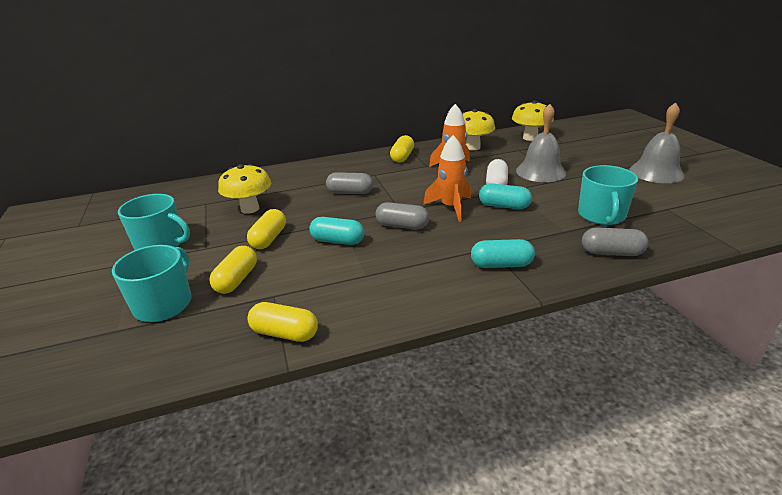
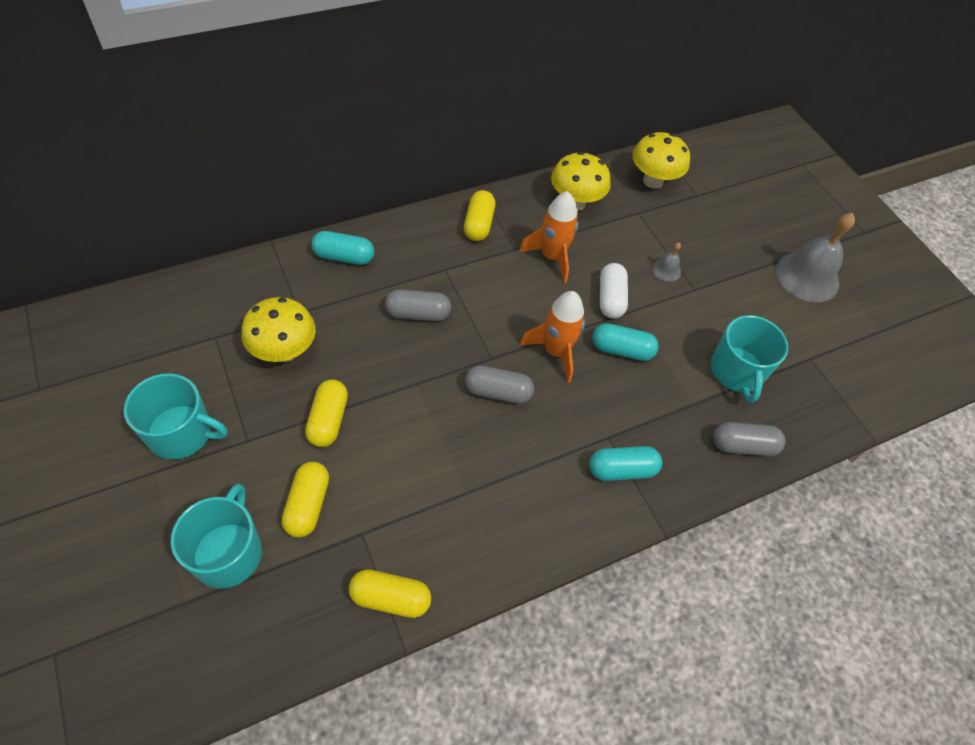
camera: 15 degrees left, 25 degrees up
(338, 241) = (420, 424): turquoise capsule -> turquoise capsule (344, 257)
(540, 171) = (666, 270): grey bell -> grey bell, size x0.45

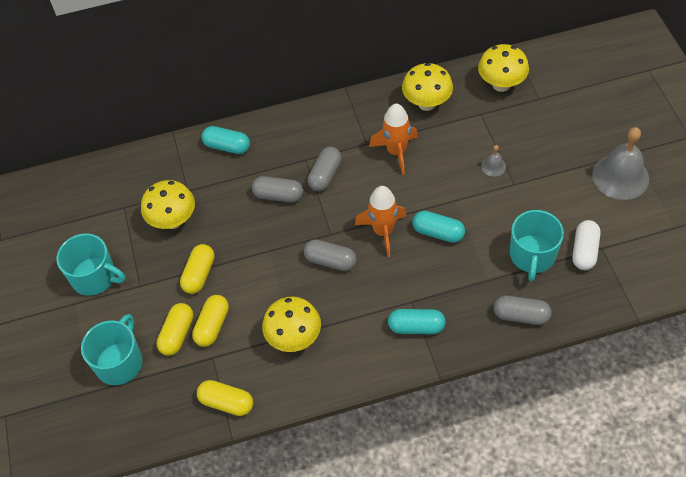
camera: 20 degrees right, 0 degrees up
(468, 497) = (294, 338): none -> yellow mushroom
(472, 287) = (325, 175): none -> grey capsule
(479, 224) = (340, 121): yellow capsule -> yellow capsule (212, 326)
(610, 298) = (438, 189): white capsule -> white capsule (584, 251)

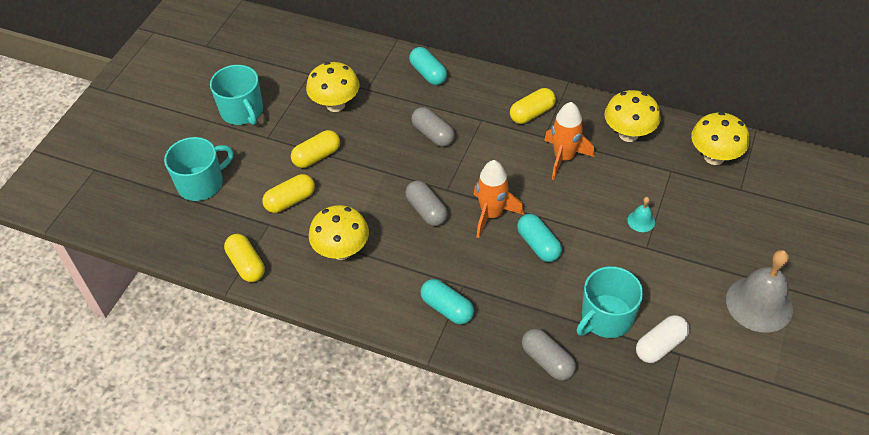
camera: 35 degrees right, 5 degrees down
(177, 334) = (260, 190): yellow capsule -> yellow capsule (532, 113)
(325, 175) = (485, 141): grey capsule -> none
(493, 166) = (641, 221): grey bell -> turquoise bell

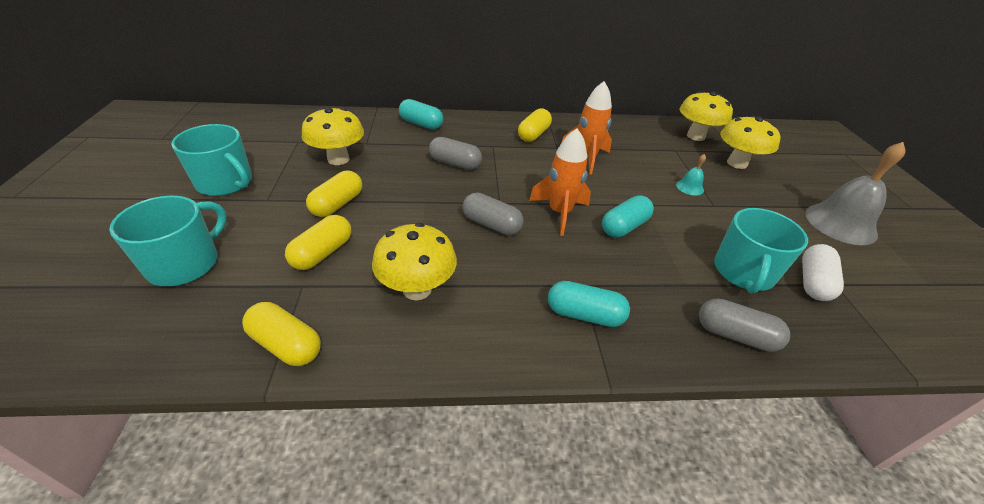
camera: 30 degrees left, 10 degrees down
(538, 245) = (624, 227): turquoise capsule -> turquoise capsule turned 75 degrees counterclockwise
(628, 134) = (621, 134): yellow mushroom -> yellow mushroom (737, 163)

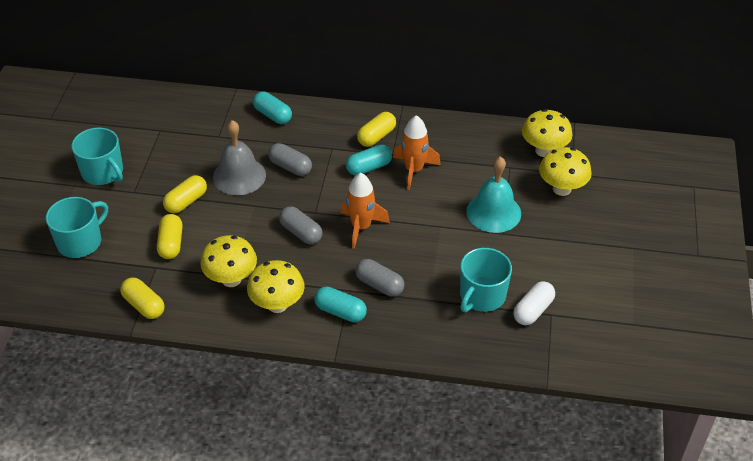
camera: 15 degrees right, 5 degrees up
(322, 253) = (171, 244): yellow capsule -> yellow capsule turned 45 degrees counterclockwise
(338, 159) = (192, 154): yellow mushroom -> yellow mushroom (277, 304)
(624, 227) = (409, 246): turquoise capsule -> turquoise capsule (369, 167)
(689, 187) = (493, 212): turquoise bell -> turquoise bell, size x2.22
(735, 335) = (439, 339): grey capsule -> grey capsule (379, 285)
(840, 223) = (607, 263): grey bell -> grey bell (239, 176)

